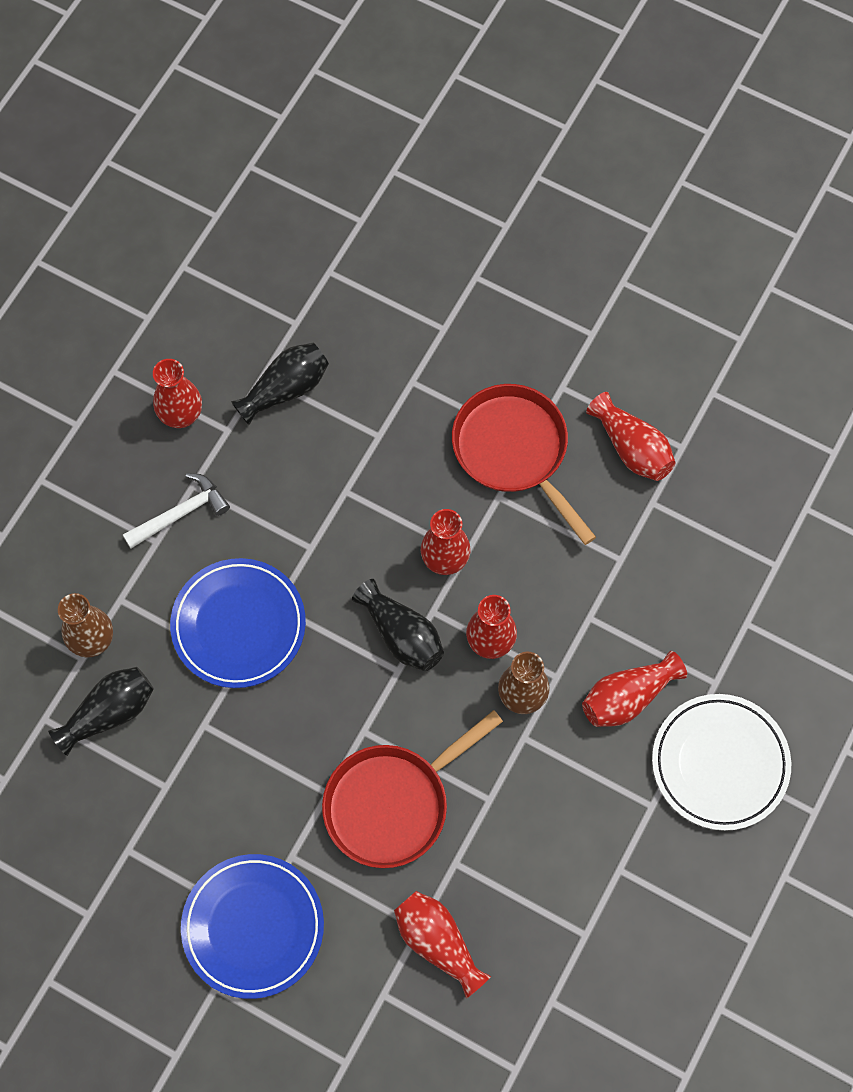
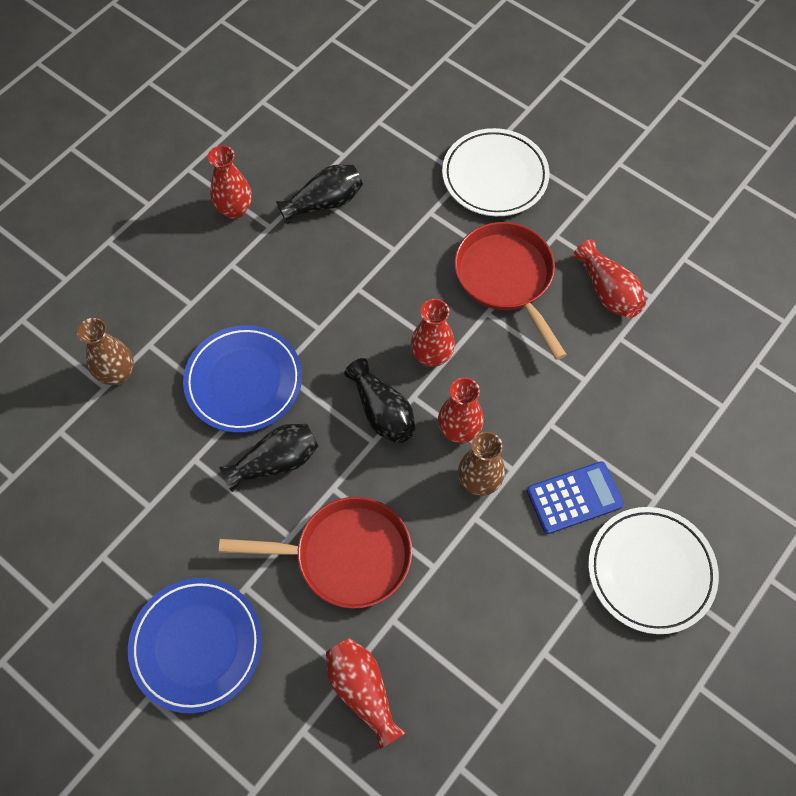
camera: 10 degrees right, 5 degrees down
(109, 713) = (116, 436): black vase -> black vase (275, 462)
(181, 513) = (216, 284): white hammer -> none
(392, 803) = (346, 555): red pan -> red pan turned 150 degrees counterclockwise
(480, 322) = (495, 176): none -> white plate
(628, 697) = (574, 498): red vase -> blue calculator

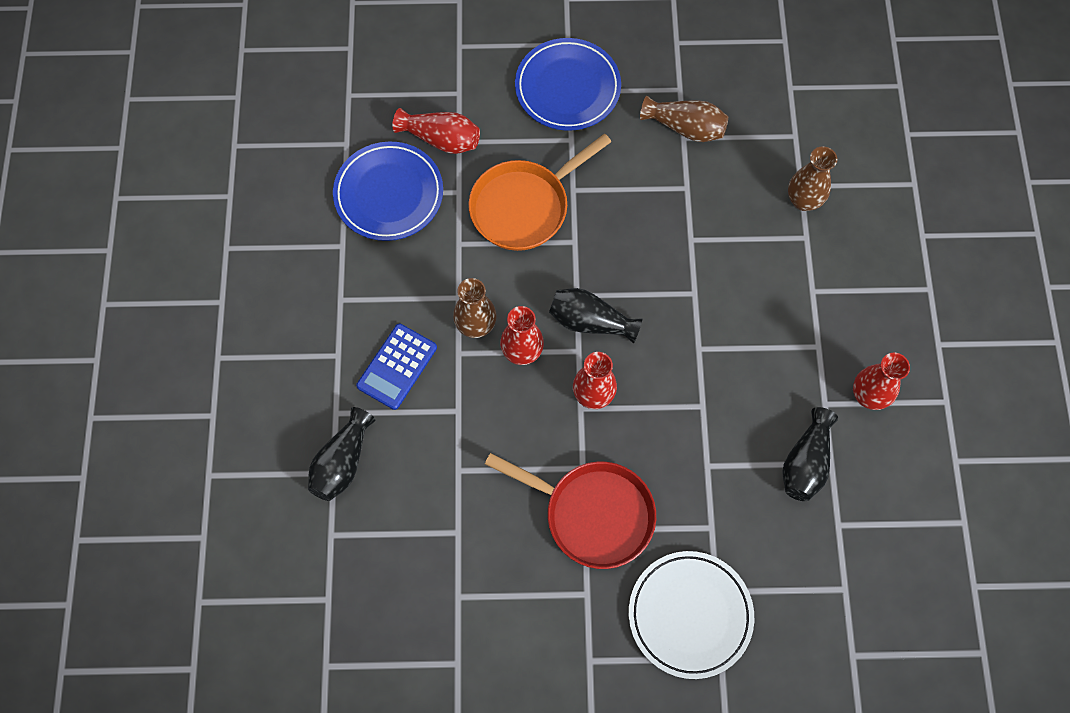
camera: 140 degrees right, 5 degrees up
(137, 515) = (685, 127): none -> brown vase
(244, 381) = (711, 265): blue plate -> blue plate (389, 194)
(275, 462) = (630, 228): black vase -> black vase (343, 462)
(346, 555) = (524, 206): red pan -> orange pan
(608, 291) = (499, 571): red vase -> none
(650, 571) = (304, 355): white plate -> none

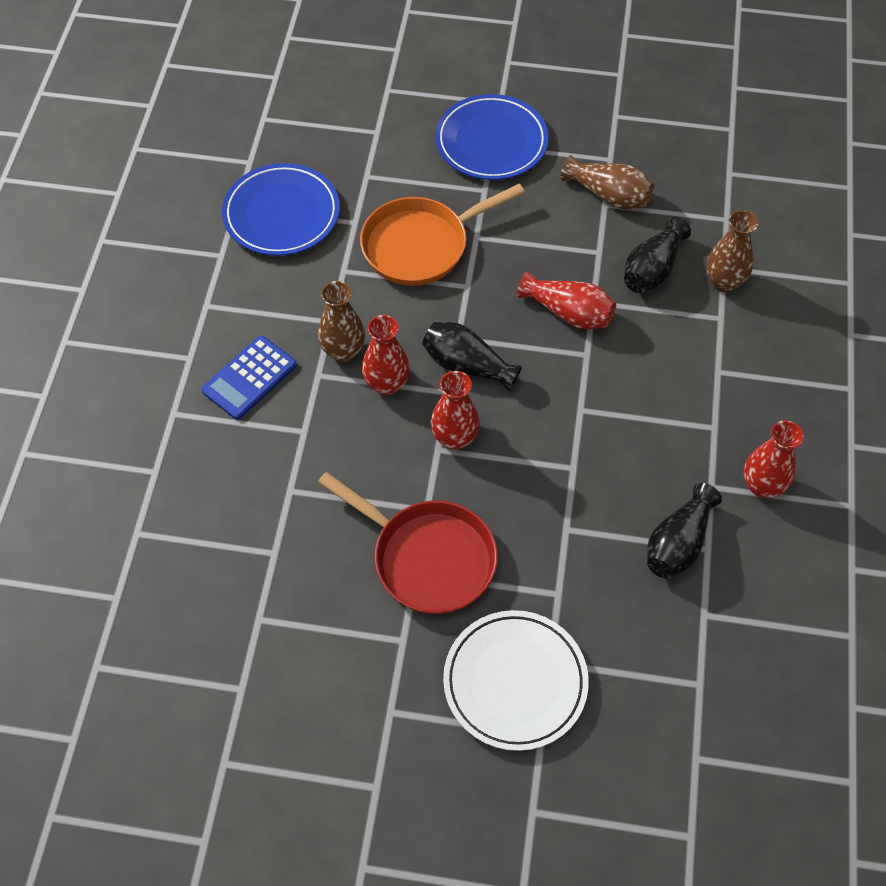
camera: 10 degrees right, 10 degrees down
(343, 462) = (168, 462): black vase -> black vase (652, 269)
(441, 139) = (348, 171): red vase -> red vase (568, 313)

